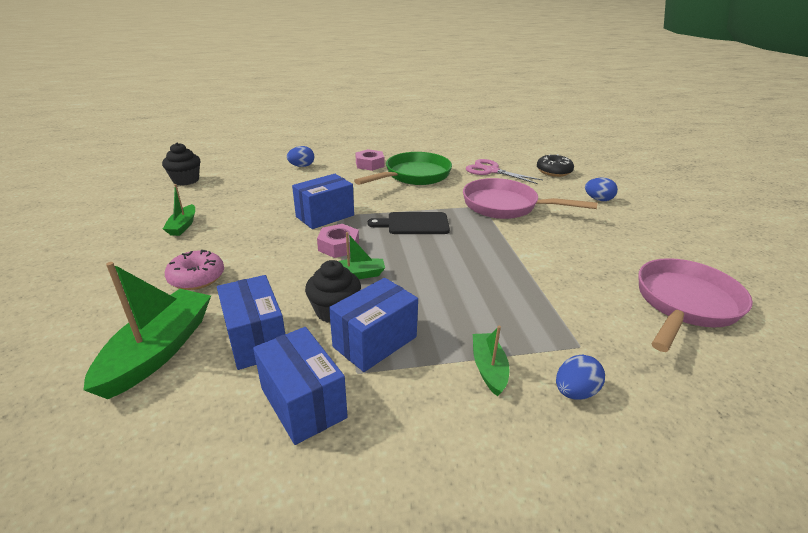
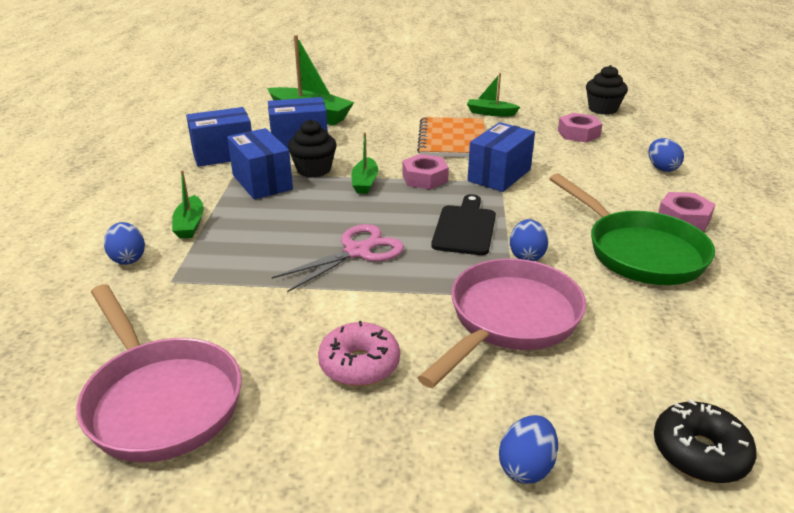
camera: 105 degrees right, 0 degrees up
(197, 278) = (395, 121): pink donut -> pink donut (359, 364)
(240, 189) = (578, 133): none -> pink nut
(252, 240) = (452, 140): none -> orange notebook
(325, 216) = (499, 175): blue box -> blue box turned 60 degrees clockwise
(437, 203) = (526, 256): none -> blue egg
(489, 368) = (190, 224): green boat -> green boat turned 75 degrees clockwise
(491, 171) = (681, 346): pink scissors -> pink scissors (357, 252)

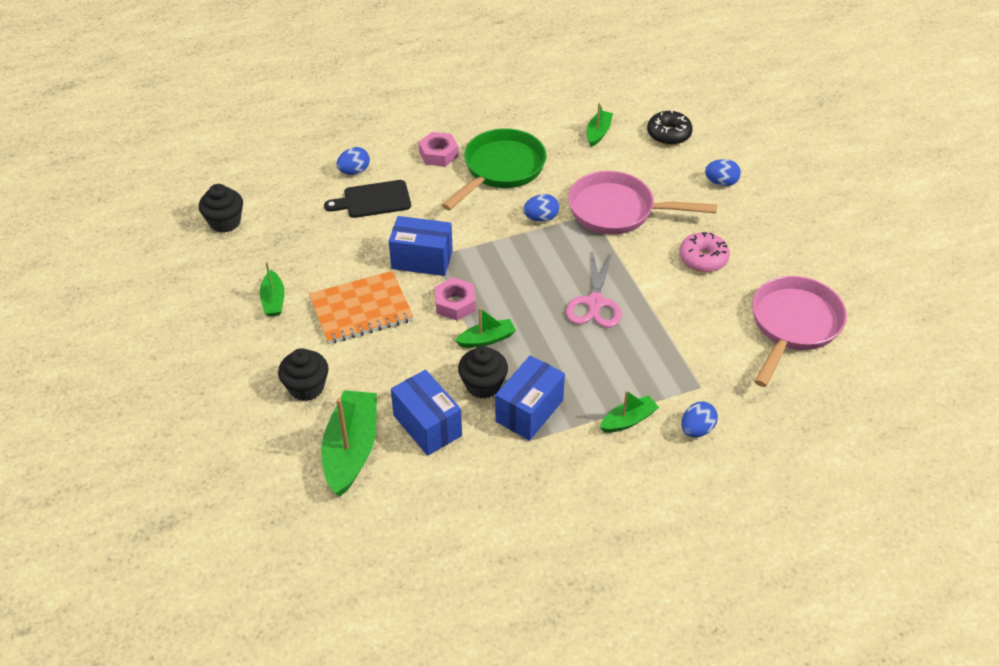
camera: 115 degrees left, 15 degrees up
(223, 154) = (492, 473): blue box -> none
(357, 252) = (595, 303): pink scissors -> pink scissors turned 105 degrees counterclockwise
(385, 111) = (306, 387): none -> black cupcake
(465, 228) = (523, 257): black cutting board -> black cutting board (373, 200)
(578, 133) = (301, 228): pink nut -> none
(715, 363) = (598, 133): none -> green boat

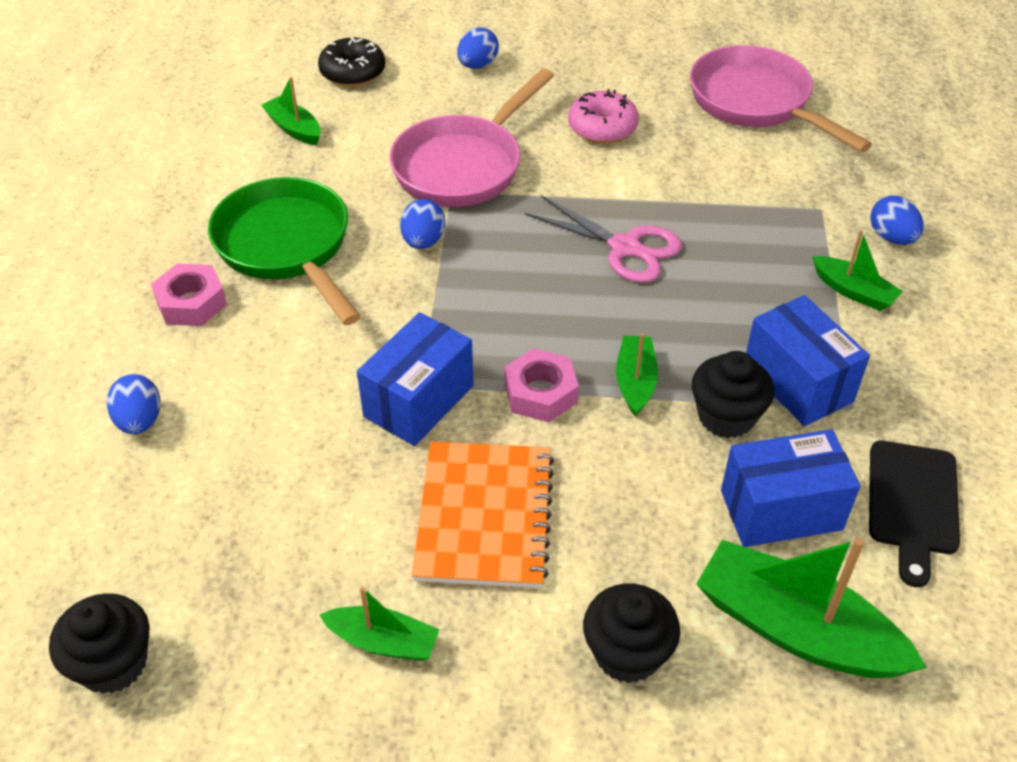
camera: 65 degrees left, 0 degrees up
(373, 200) = (233, 418): black cutting board -> black cutting board (913, 503)
(628, 420) = (853, 291): green boat -> green boat turned 135 degrees clockwise

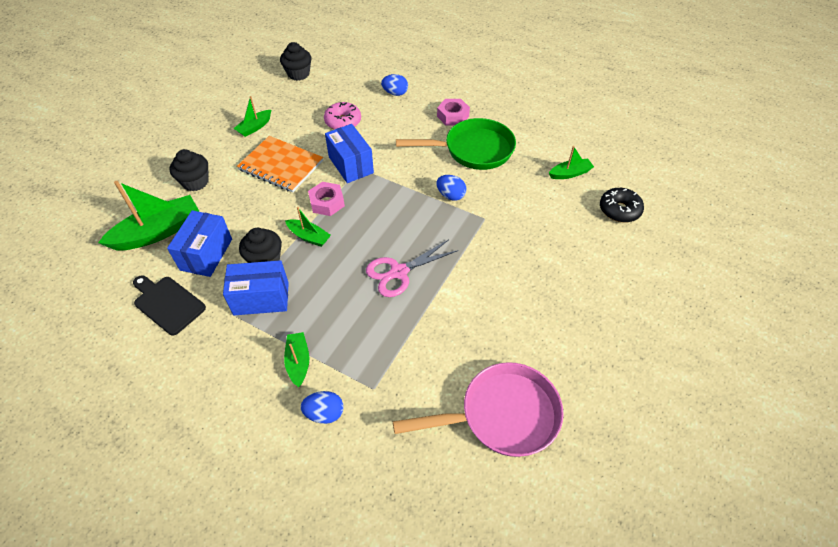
camera: 115 degrees right, 5 degrees up
(463, 165) = (505, 230): pink pan -> none
(477, 65) = (608, 270): blue egg -> none
(602, 127) = (512, 308): pink donut -> pink donut (343, 122)
(853, 291) = (298, 362): green boat -> green boat turned 105 degrees clockwise

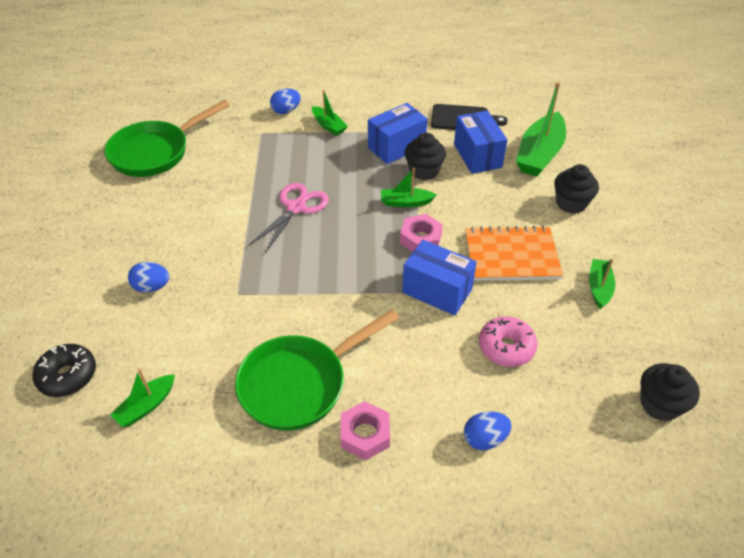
camera: 150 degrees right, 5 degrees down
(450, 195) = (292, 304): blue egg -> blue egg (152, 287)
(501, 415) = (155, 152): pink pan -> green pan

